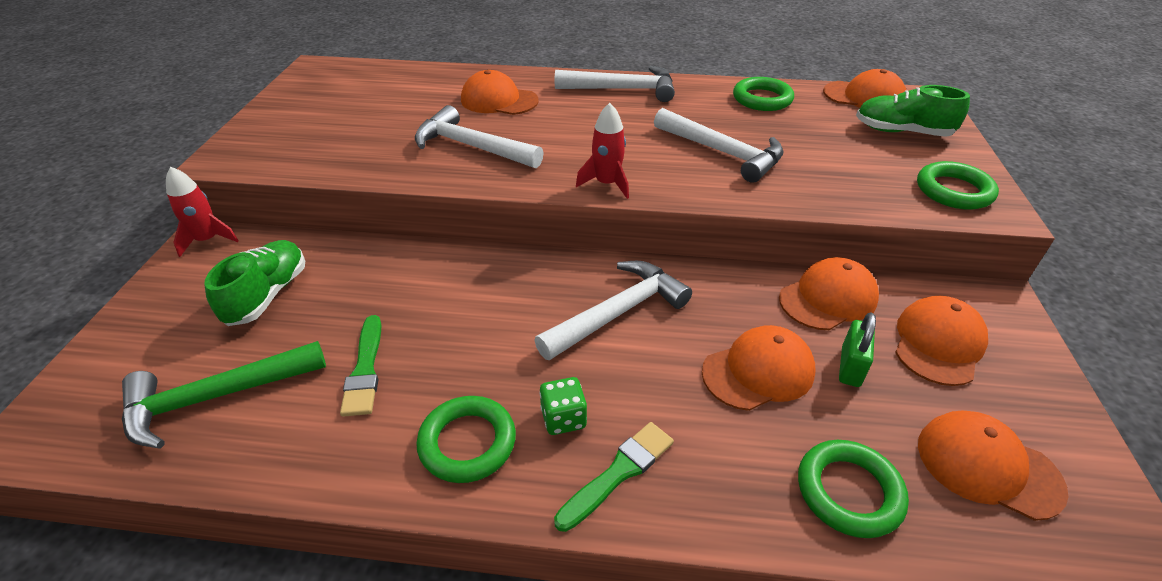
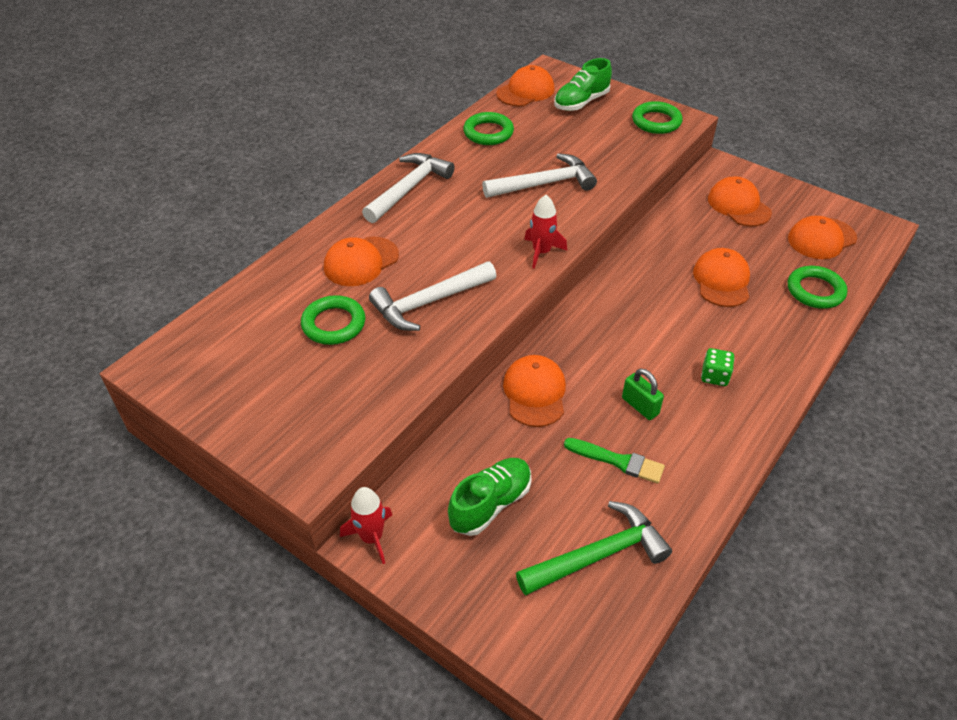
camera: 60 degrees left, 5 degrees up
(216, 397) = (598, 555): green hammer -> green hammer turned 120 degrees counterclockwise
(268, 295) = (490, 504): green shoe -> green shoe turned 90 degrees clockwise
(467, 443) = (712, 426): green ring -> green ring (334, 324)
(617, 313) = (637, 316): white hammer -> none
(618, 473) = (765, 368): green brush -> none
(828, 298) = (680, 223): orange cap -> orange cap (535, 393)
(850, 367) = (737, 245): green padlock -> green padlock (640, 406)

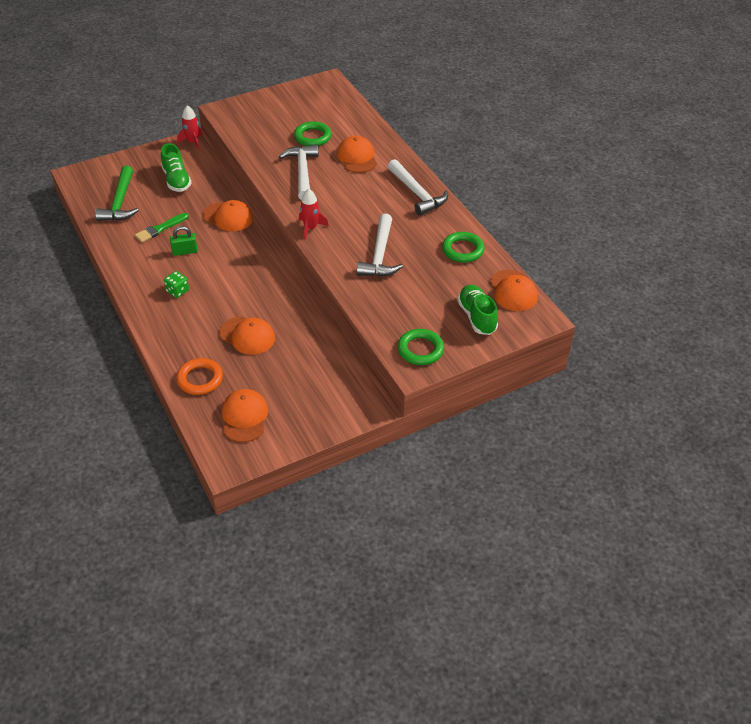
camera: 115 degrees right, 0 degrees up
(739, 205) = (315, 389): orange cap -> none
(815, 291) = (200, 379): green ring -> orange ring

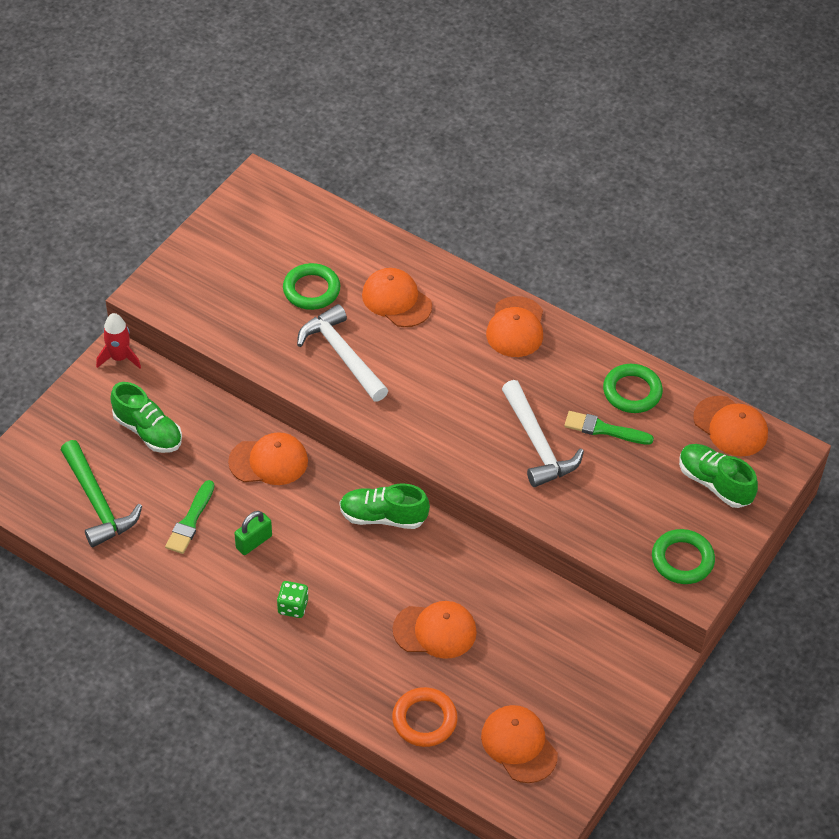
camera: 30 degrees left, 5 degrees up
(268, 267) = (383, 517): none -> green shoe
(310, 228) = (421, 440): red rocket -> none
(417, 193) = (515, 327): white hammer -> orange cap
(428, 263) = (604, 429): none -> green brush

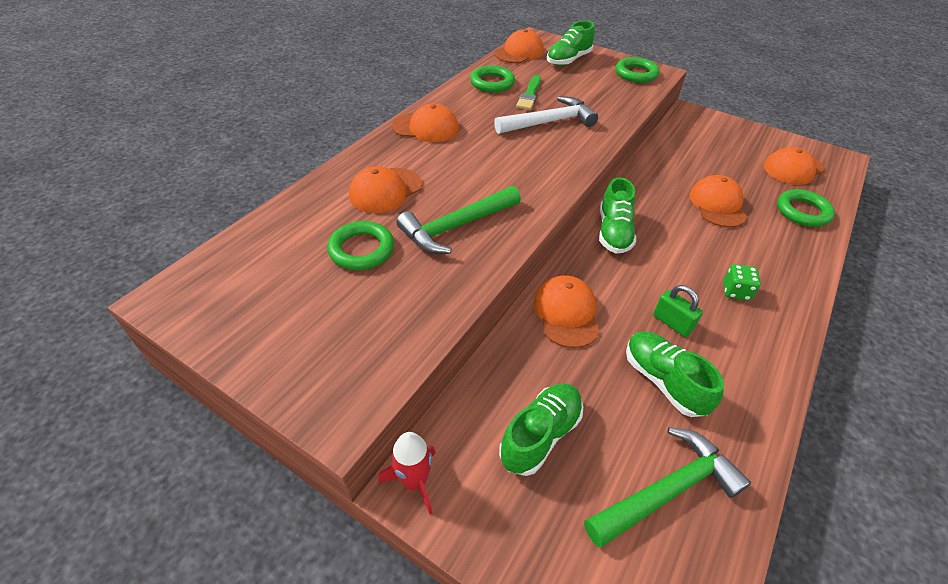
camera: 90 degrees left, 5 degrees down
(190, 521) = (663, 381): green brush -> green shoe
(342, 355) = (456, 226): white hammer -> green hammer
(424, 720) = (802, 211): orange ring -> green ring

